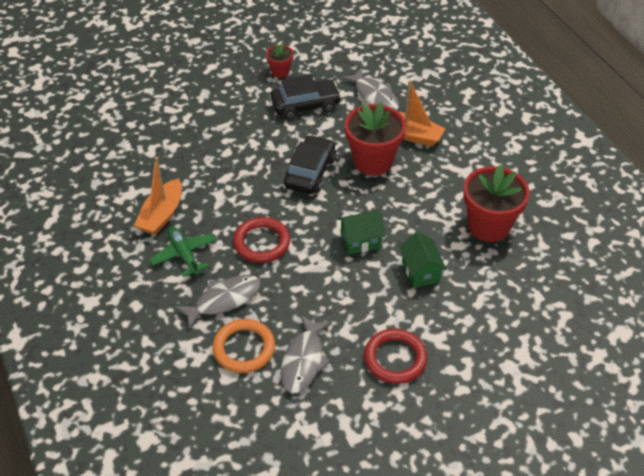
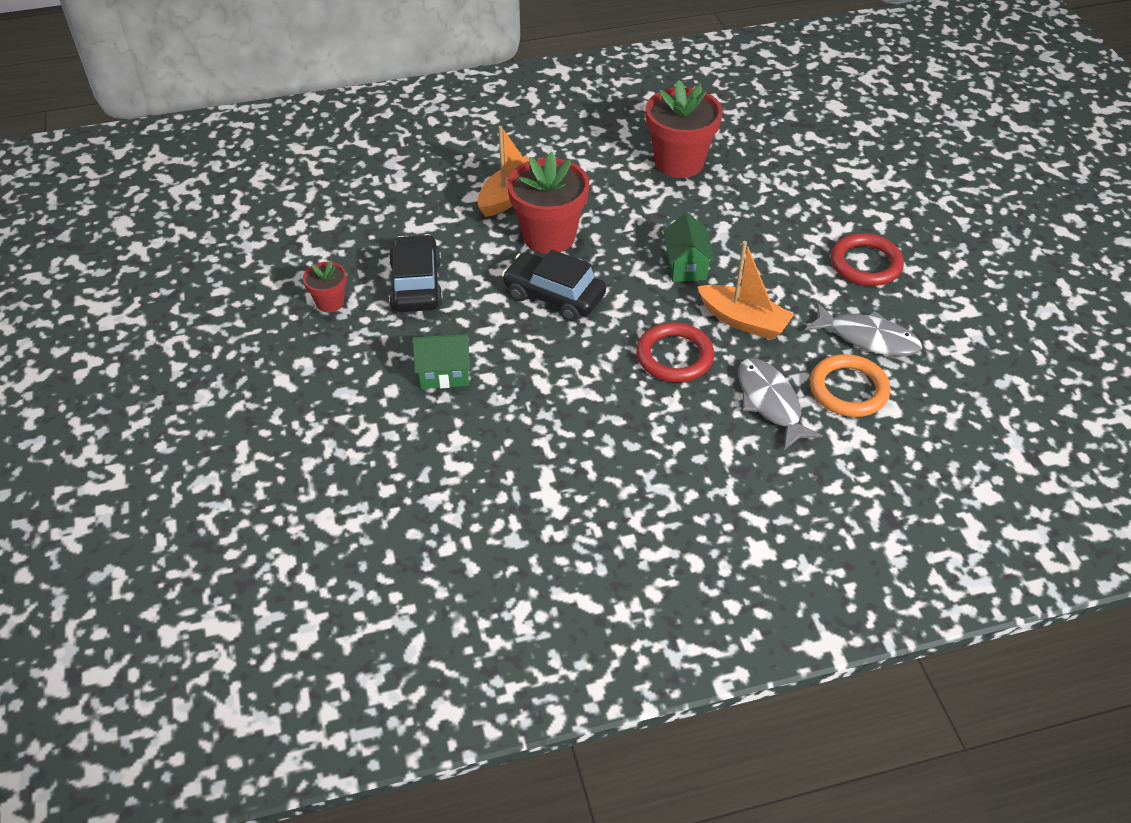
camera: 80 degrees left, 0 degrees up
(161, 215) = (602, 459): orange boat -> orange boat (743, 321)
(184, 255) = (685, 438): green plane -> none
(374, 96) = (422, 216): grey fish -> none
(420, 271) = (741, 225): green house -> green house (444, 373)

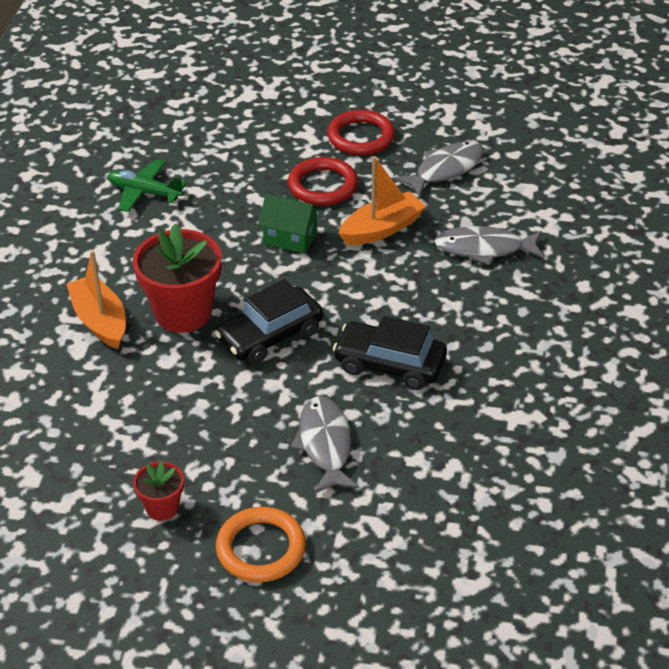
camera: 65 degrees left, 5 degrees down
(416, 285) = (184, 430): black car -> black car (390, 364)
(444, 373) = (325, 444): green house -> grey fish
(674, 356) = (398, 284): red ring -> red ring (323, 186)
(679, 162) = (144, 192): red flower pot -> green plane
(848, 389) = (495, 201): orange ring -> orange ring (261, 548)

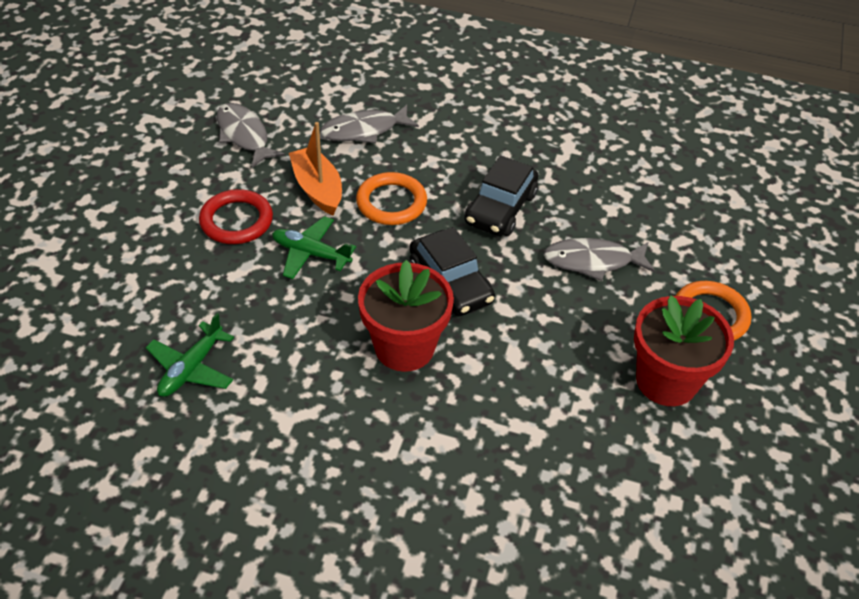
camera: 85 degrees left, 5 degrees up
(100, 321) = (403, 420): orange boat -> none
(162, 507) = (666, 381): red flower pot -> red flower pot, size x1.97
(290, 238) = (311, 254): green house -> green plane
(361, 137) = (168, 184): red ring -> none
(376, 282) = (391, 202): none -> orange ring
(484, 248) = (364, 130): grey fish -> grey fish turned 60 degrees clockwise

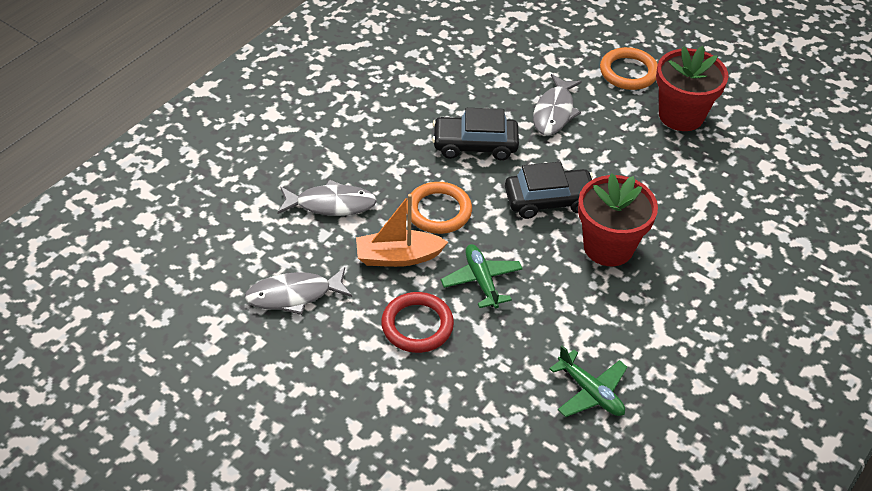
camera: 70 degrees left, 0 degrees up
(311, 254) = (481, 281): green plane -> green plane turned 120 degrees clockwise
(364, 130) = (331, 204): grey fish -> grey fish turned 90 degrees counterclockwise
(500, 209) = (475, 145): black car -> black car turned 135 degrees clockwise

